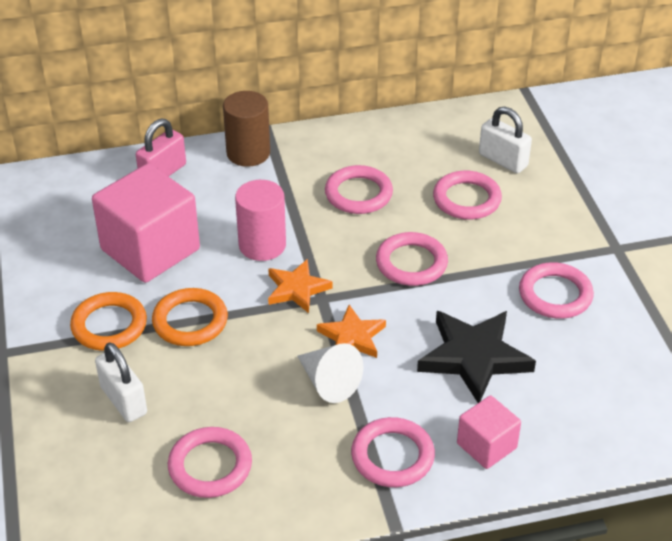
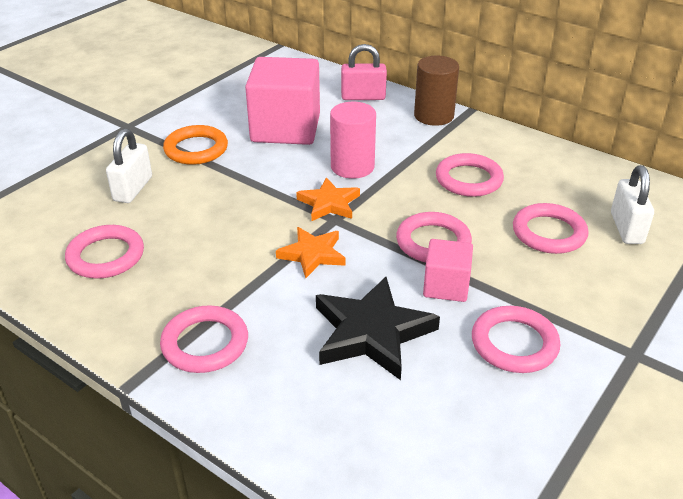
camera: 50 degrees right, 5 degrees down
(190, 321) = (238, 176): orange ring -> none
(328, 382) = (250, 268): white cone -> none
(486, 446) = (275, 396): pink cube -> pink cube (446, 286)

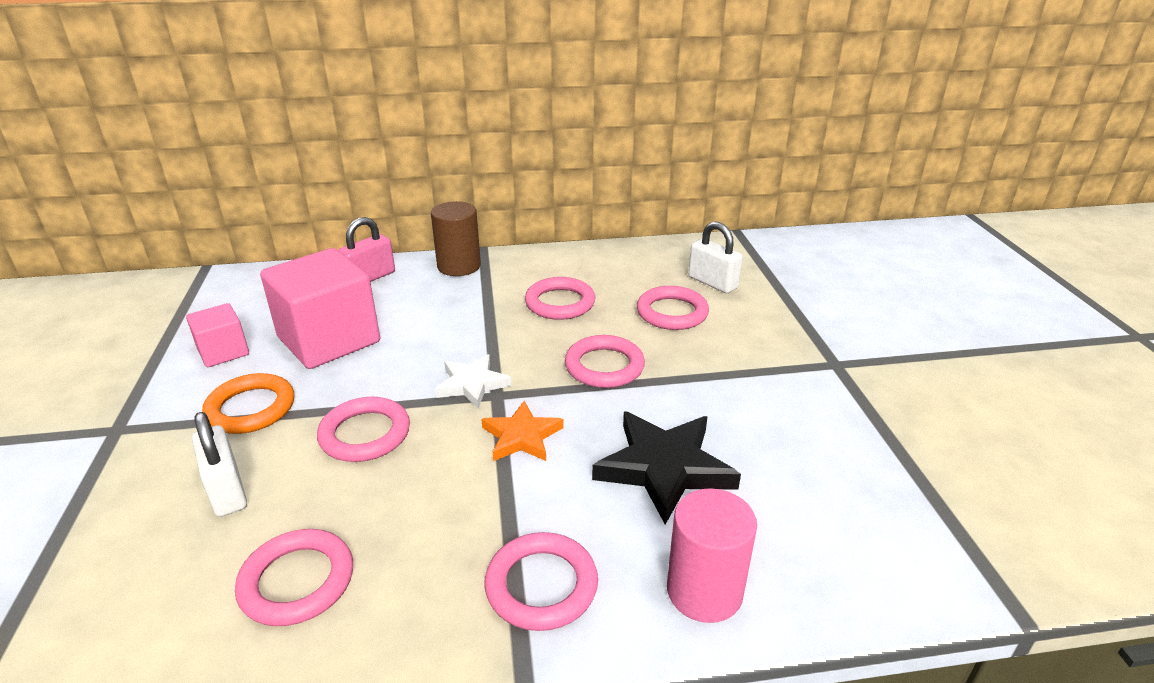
camera: 45 degrees left, 5 degrees down
(329, 203) = (472, 384): orange star -> white star
(352, 167) = (447, 342): pink cylinder -> pink cylinder (704, 591)
(446, 286) = (662, 394): pink cube -> pink cube (223, 352)
(514, 343) = (765, 406): pink ring -> pink ring (365, 434)

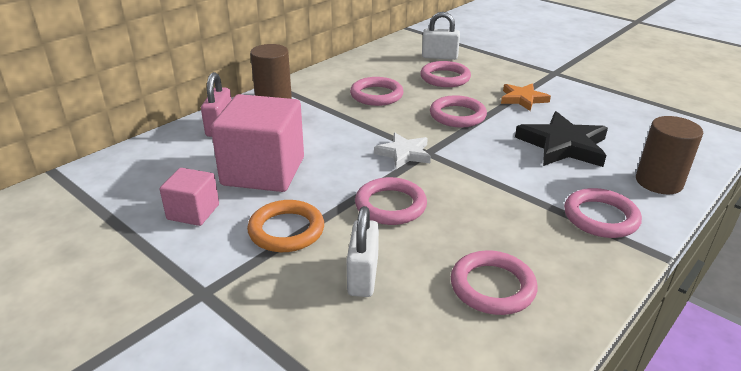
camera: 40 degrees left, 0 degrees up
(227, 491) = (363, 276): white padlock -> white padlock turned 75 degrees clockwise
(522, 436) = (477, 164): orange star -> orange star (523, 99)
(704, 591) = (659, 182): pink cylinder -> brown cylinder

